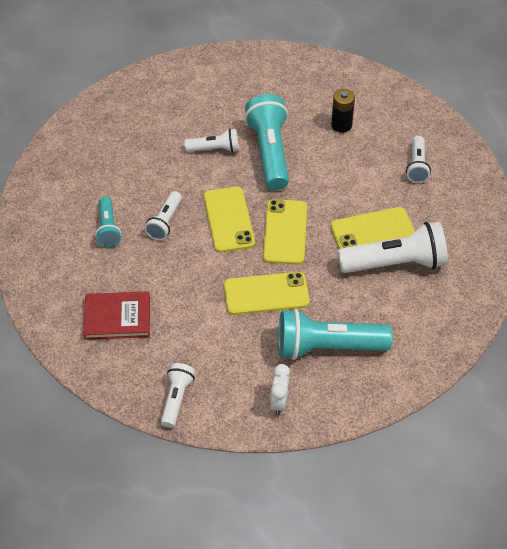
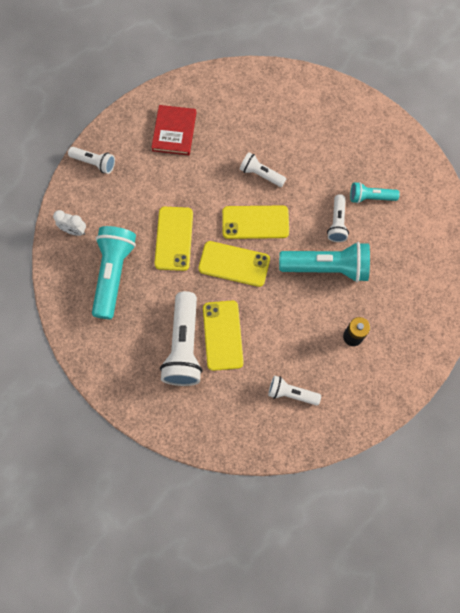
camera: 100 degrees right, 20 degrees up
(108, 228) = (262, 133): turquoise flashlight -> turquoise flashlight (370, 197)

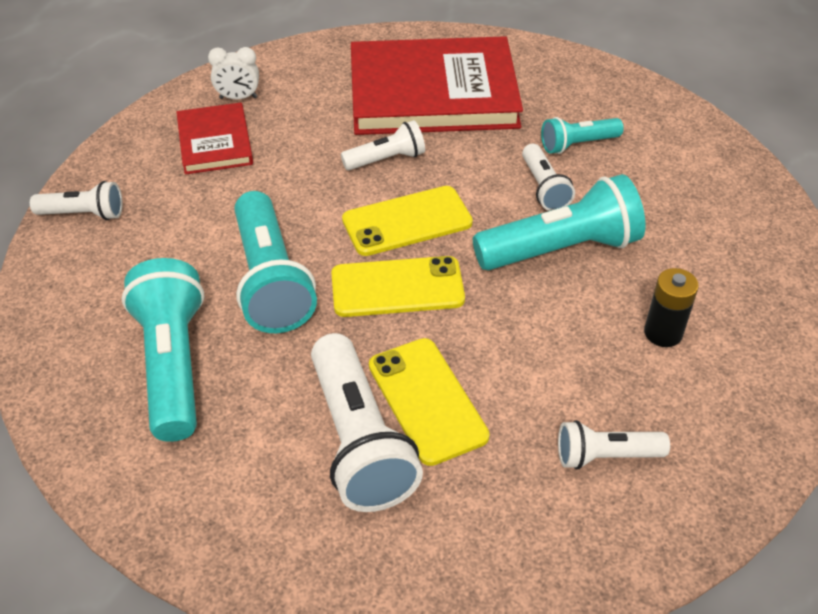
camera: 20 degrees left, 25 degrees down
(74, 231) = (72, 319): white clock -> white clock (238, 98)
(174, 238) = (271, 280): yellow phone -> turquoise flashlight
(261, 174) = (386, 159): white flashlight -> white flashlight turned 150 degrees clockwise
(306, 131) = (433, 93): none -> red book

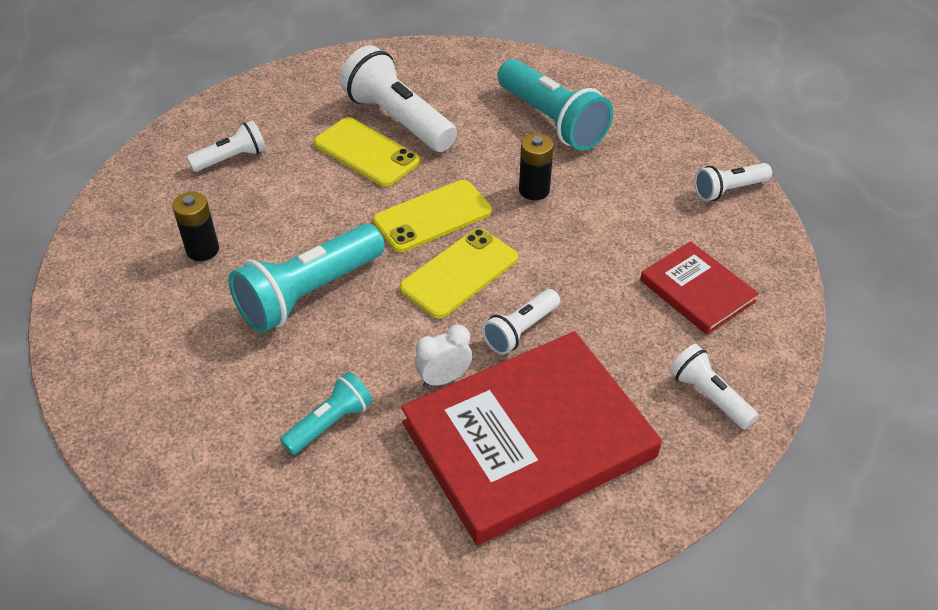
camera: 155 degrees right, 0 degrees up
(238, 98) = (729, 351): white clock -> white clock (444, 378)
(271, 280) = (534, 190): turquoise flashlight -> black battery
(544, 188) = (347, 353): white flashlight -> white flashlight (709, 396)

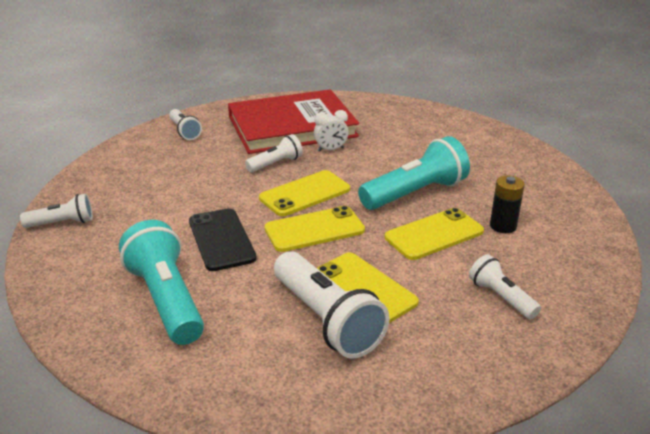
camera: 170 degrees left, 15 degrees down
(231, 158) = (501, 297): white flashlight -> white flashlight turned 75 degrees clockwise
(290, 227) = (434, 234): none -> yellow phone
(330, 423) = (399, 140): turquoise flashlight -> none
(534, 190) = (221, 239): black battery -> black phone
(697, 291) = (148, 170): red book -> none

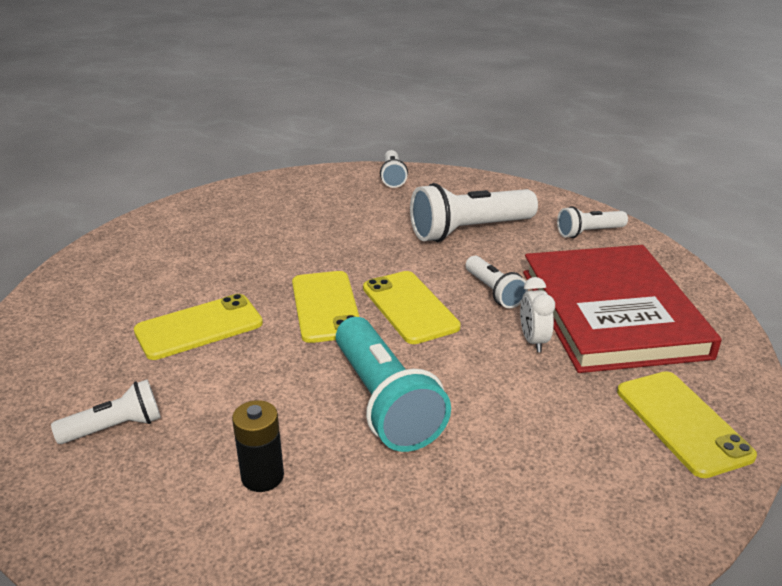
camera: 100 degrees right, 0 degrees up
(166, 300) = (250, 223): turquoise flashlight -> none
(221, 239) = (331, 250): black phone -> none
(326, 320) = (167, 299): white flashlight -> white flashlight (469, 231)
(434, 234) = (273, 399): yellow phone -> yellow phone (682, 423)

